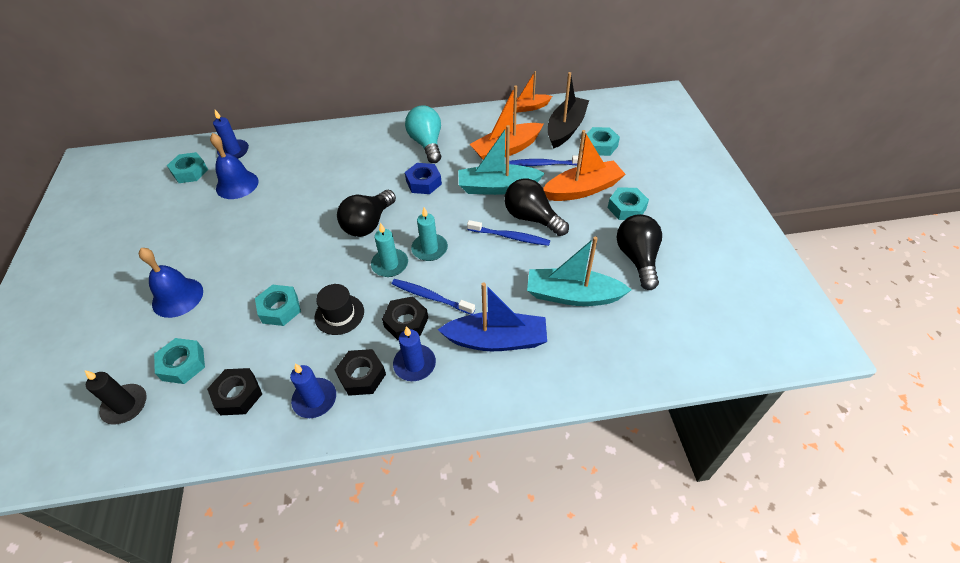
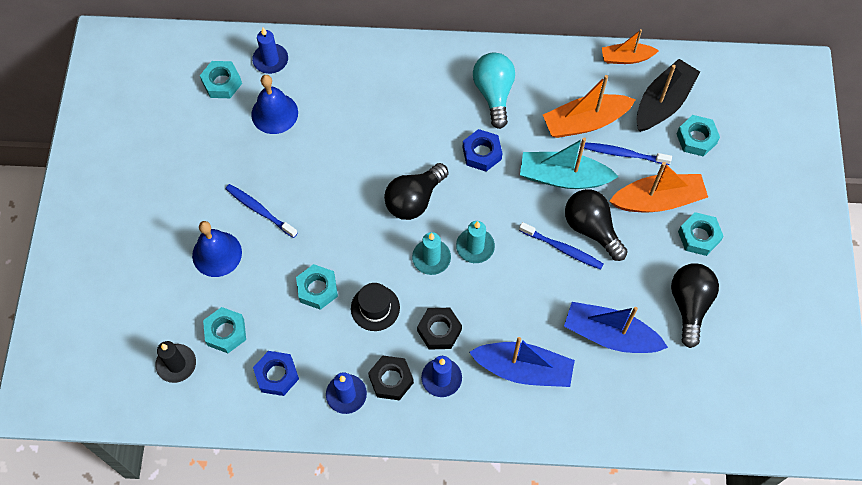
camera: 10 degrees right, 15 degrees up
(238, 395) = (277, 375): black nut -> blue nut
(430, 297) = (467, 306): blue toothbrush -> blue toothbrush (259, 210)
(572, 295) = (610, 335): turquoise boat -> blue boat

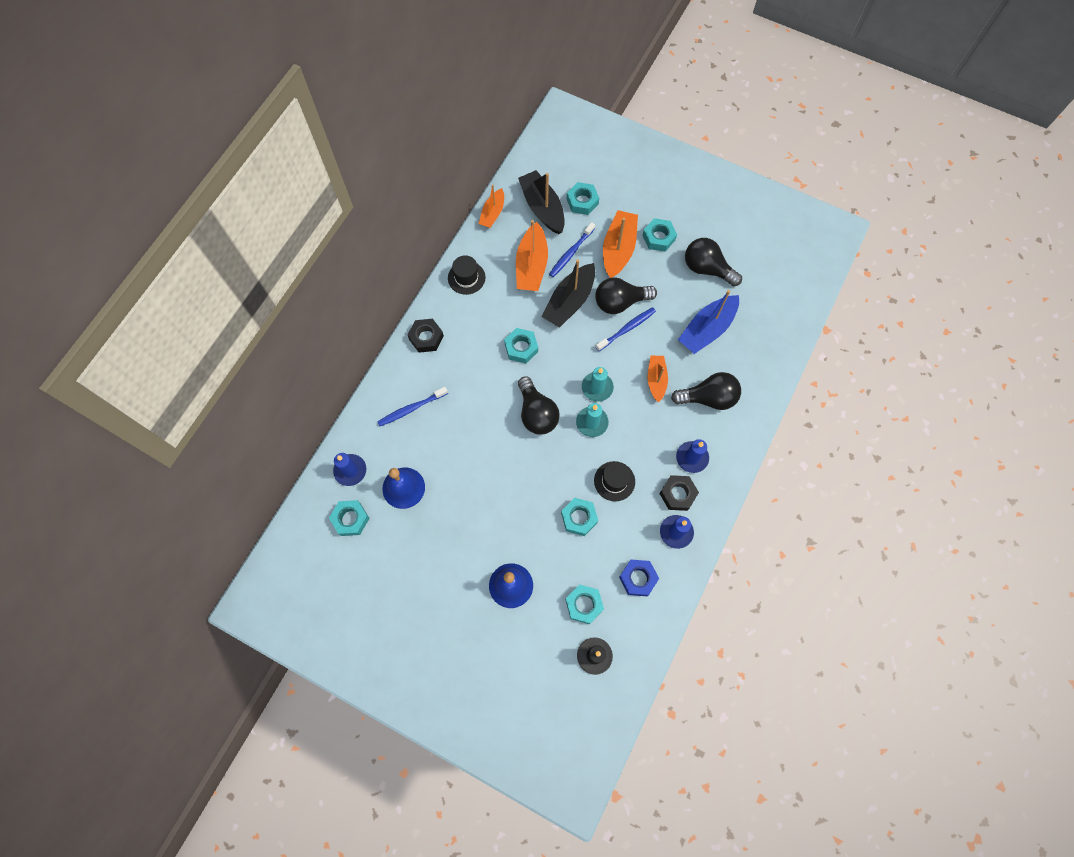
camera: 65 degrees left, 5 degrees up
(259, 210) = (488, 535): blue toothbrush -> blue toothbrush (411, 409)
(439, 330) = (653, 443): black nut -> black nut (426, 338)
(482, 153) = (521, 348): blue nut -> turquoise nut
(494, 94) = (474, 316): turquoise light bulb -> none
(516, 304) = (656, 380): none -> orange boat
(523, 369) = (708, 398): blue boat -> black light bulb
(534, 67) = (466, 278): none -> black hat
(563, 177) = (569, 302): turquoise boat -> black boat

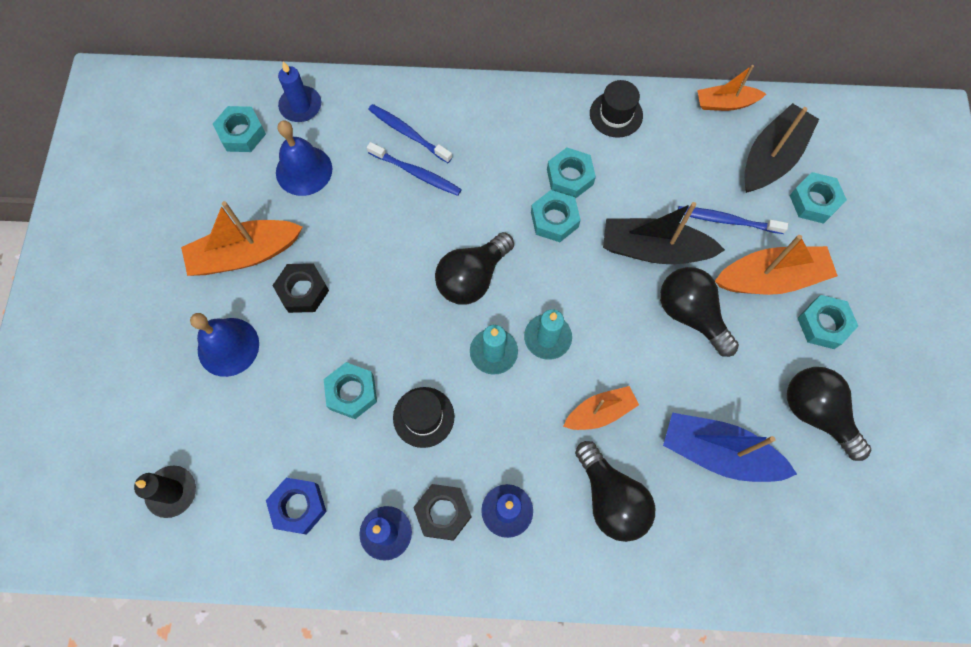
camera: 65 degrees right, 0 degrees up
(426, 338) = (509, 107): black nut -> black nut (303, 291)
(531, 266) = (678, 181): orange boat -> orange boat (245, 254)
(584, 605) = (236, 449): turquoise nut -> turquoise nut (570, 177)
(627, 329) = (656, 340): blue toothbrush -> blue toothbrush (416, 173)
(707, 269) = (816, 413): black light bulb -> black light bulb turned 45 degrees counterclockwise

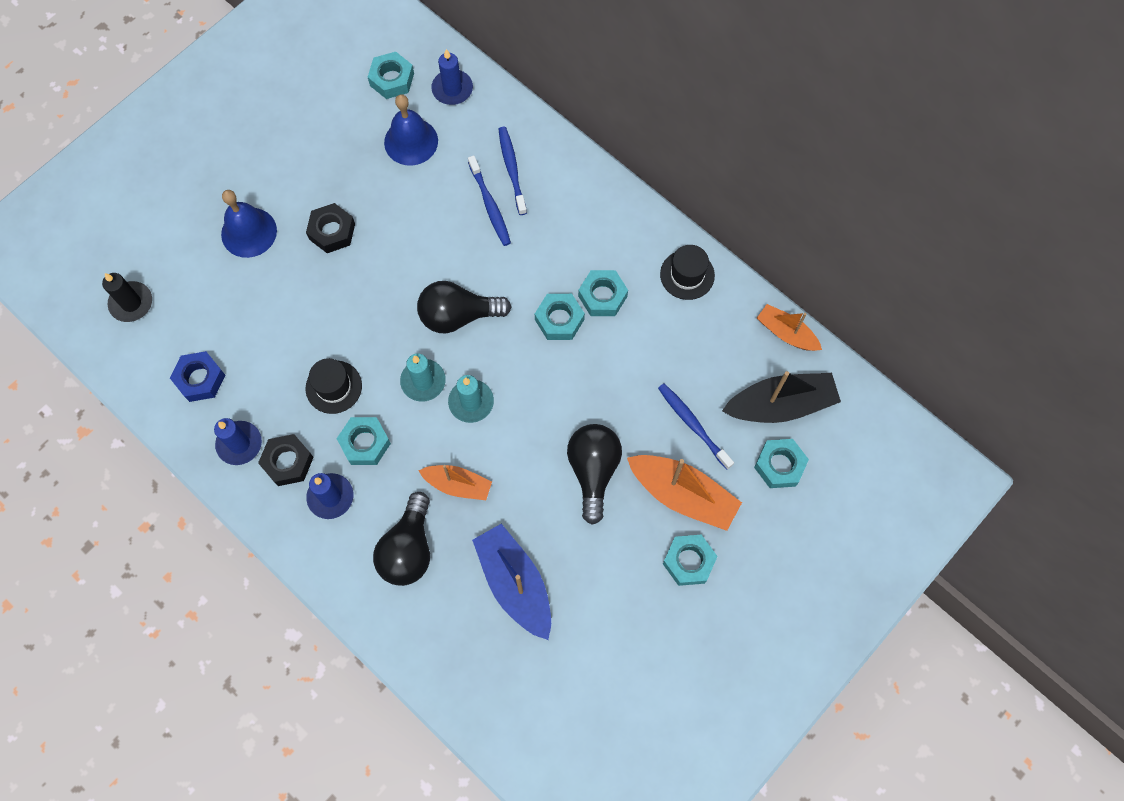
camera: 40 degrees right, 0 degrees up
(245, 254) = (316, 174): orange boat -> none
(352, 392) = (301, 330): turquoise nut -> turquoise nut (365, 443)
(654, 250) = (613, 401): black boat -> none
(816, 413) = (616, 618): black light bulb -> none

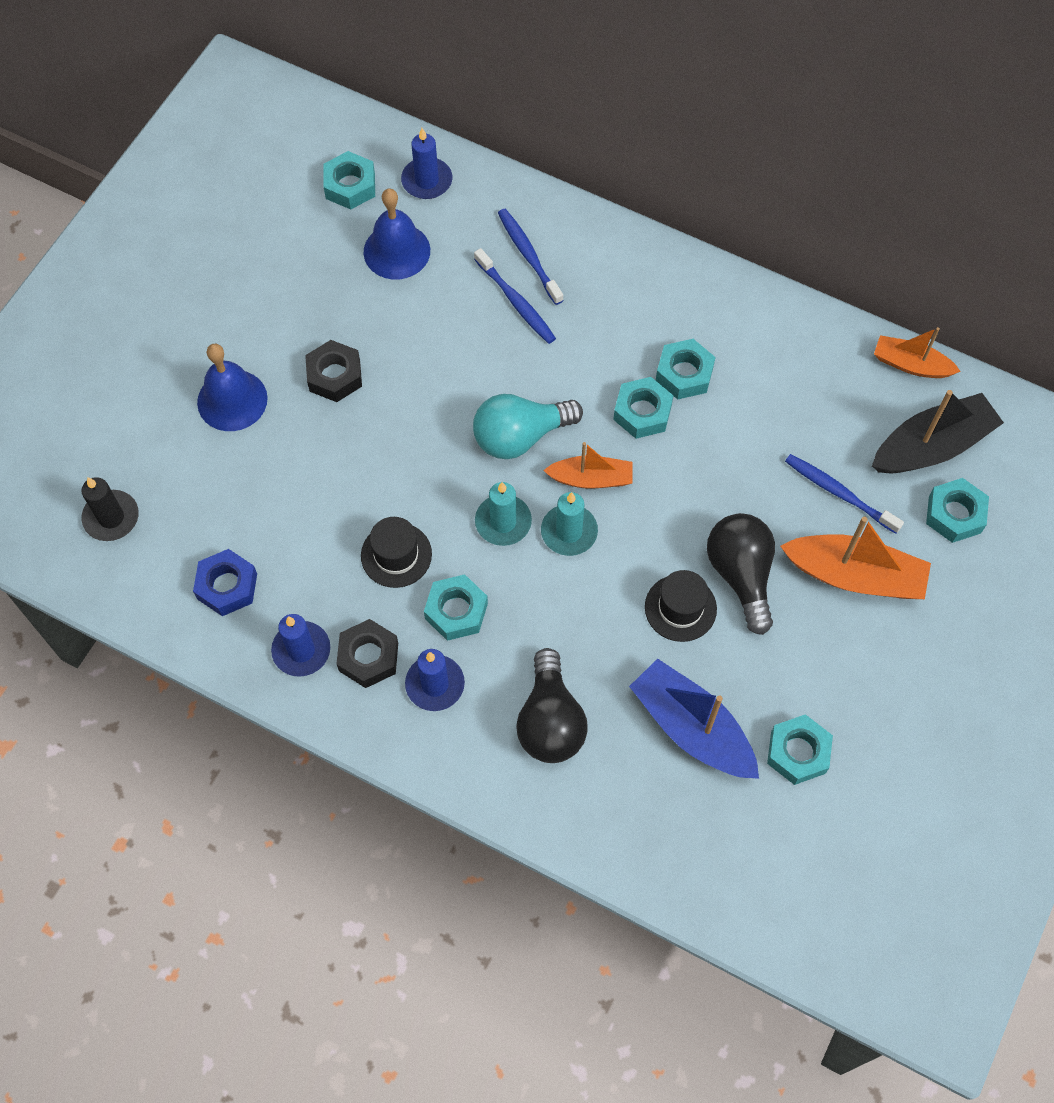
camera: 15 degrees left, 5 degrees down
(458, 315) = (520, 436): black light bulb -> turquoise light bulb
(458, 485) = (585, 631): orange boat -> orange boat (591, 478)
(687, 275) = (774, 326): black hat -> black hat (680, 608)
(689, 561) = (888, 649): turquoise nut -> turquoise nut (798, 752)

